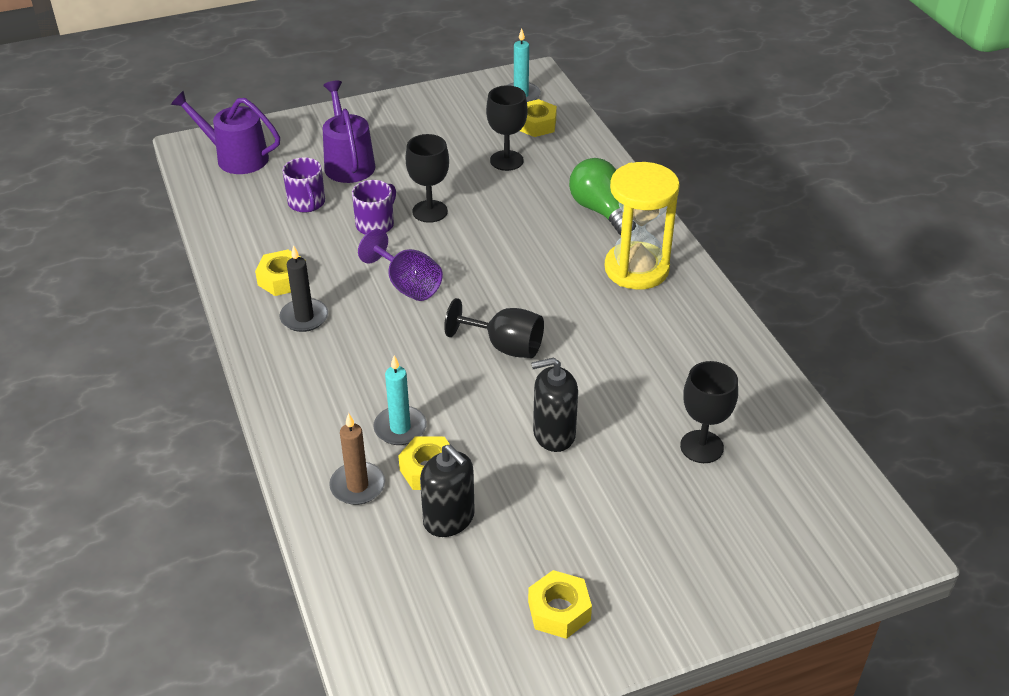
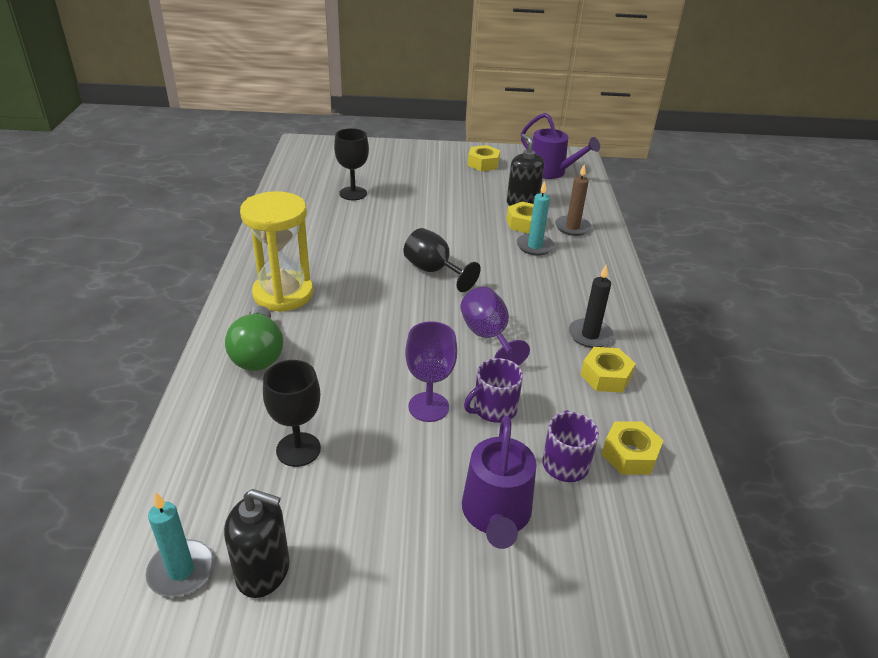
camera: 160 degrees left, 5 degrees down
(236, 157) = (655, 583): purple watering can -> purple watering can (550, 172)
(430, 211) = (428, 407): black goblet -> purple goblet
(536, 124) = (213, 499): yellow nut -> yellow nut (630, 454)
(554, 434) = (436, 219): black soap dispenser -> black soap dispenser (263, 571)

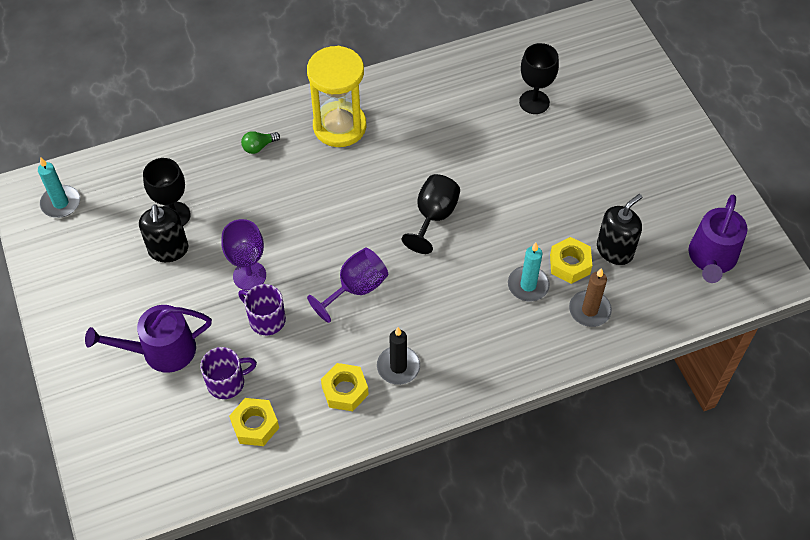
camera: 70 degrees right, 20 degrees up
(258, 354) = (259, 147): green light bulb -> green light bulb, size x0.50
(263, 571) = (74, 242): black soap dispenser -> black soap dispenser (168, 250)
(483, 163) = (683, 187): yellow nut -> none

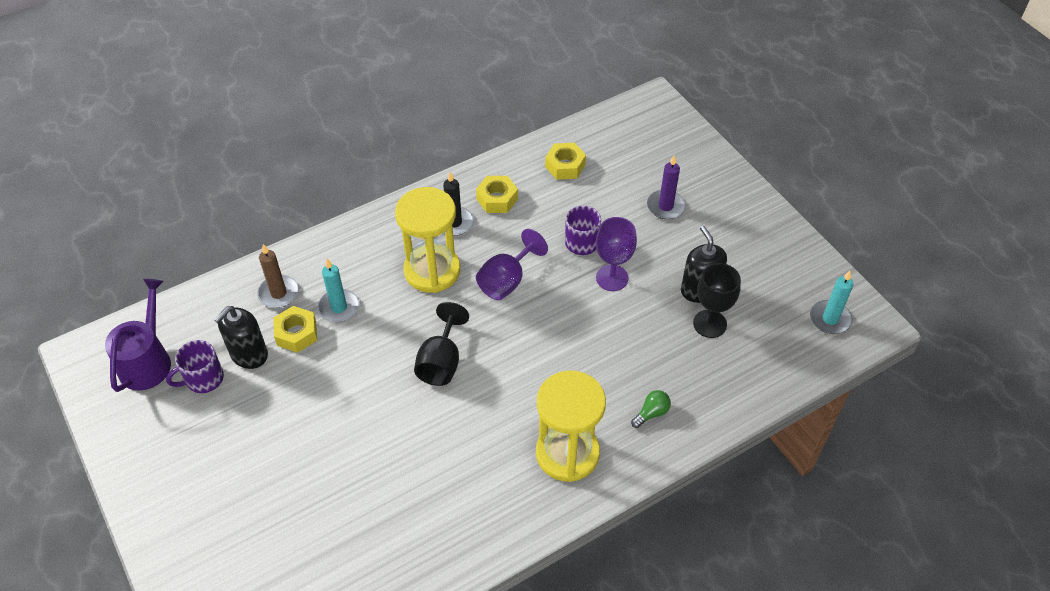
camera: 170 degrees right, 5 degrees down
(161, 351) = (665, 206): purple watering can -> purple candle
(227, 382) = (599, 191): purple mug -> purple mug (203, 379)
(430, 312) = (432, 270): none -> yellow hourglass
(534, 102) = (335, 525): black goblet -> none

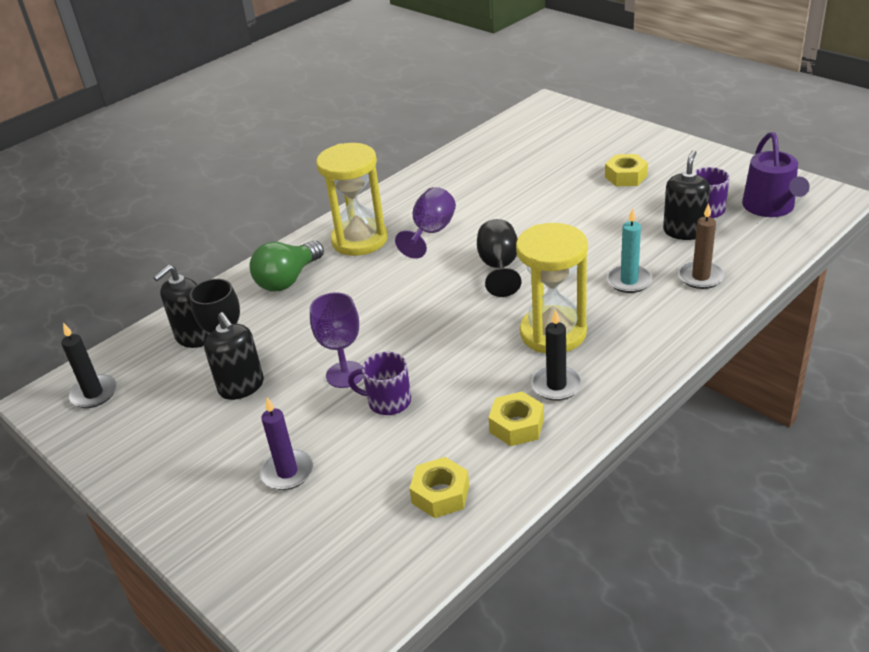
camera: 170 degrees right, 15 degrees down
(296, 333) = (653, 254): yellow nut -> yellow nut (626, 176)
(507, 281) = (464, 344): purple goblet -> purple goblet (431, 233)
(651, 413) = (288, 279): green light bulb -> green light bulb, size x2.01
(745, 360) = (194, 337): none -> black soap dispenser
(830, 319) = (94, 394): turquoise candle -> black candle

